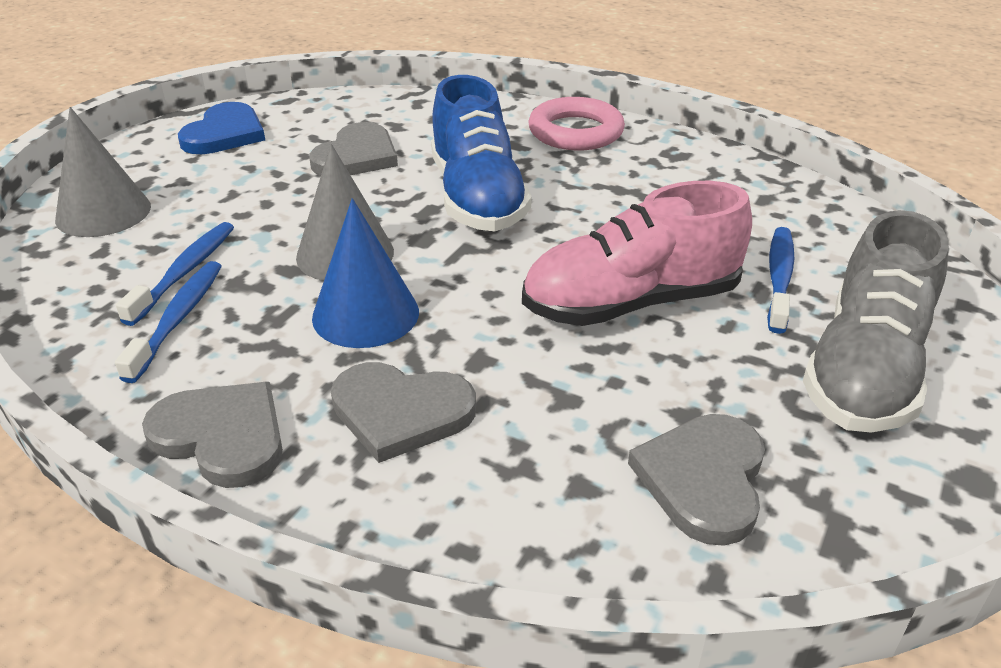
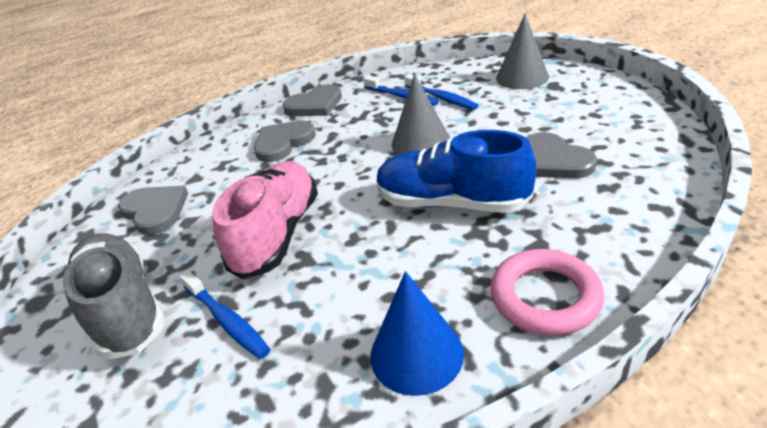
camera: 125 degrees right, 0 degrees up
(225, 134) = (620, 112): blue heart -> none
(365, 314) = (359, 142): blue cone -> blue cone (416, 354)

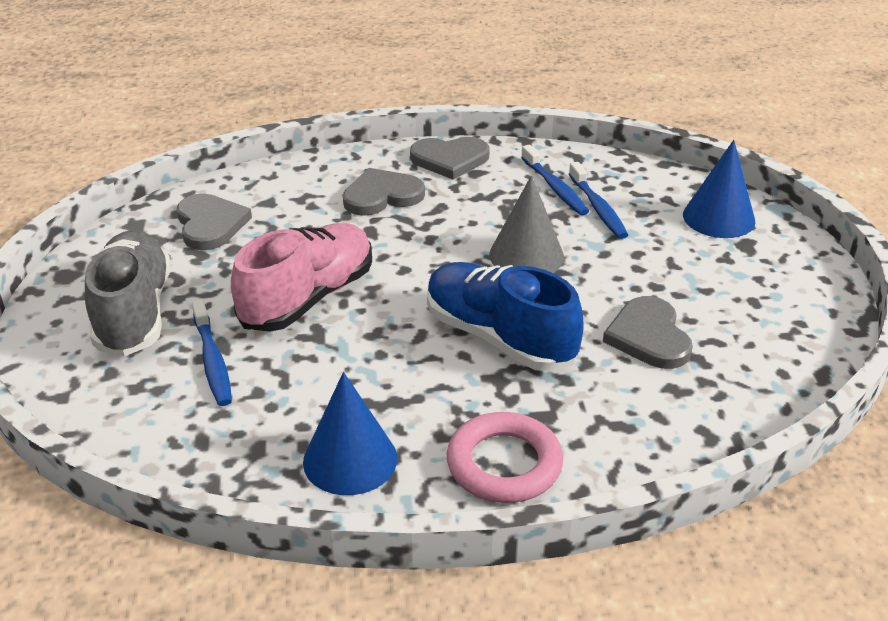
camera: 20 degrees right, 0 degrees up
(522, 77) = (718, 218): grey cone -> blue cone

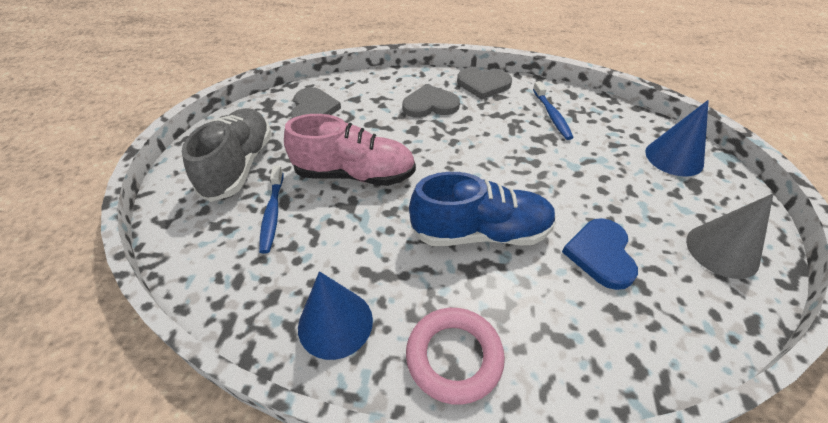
camera: 15 degrees right, 10 degrees up
(308, 298) = (355, 174): pink shoe -> pink shoe turned 45 degrees clockwise
(499, 337) = (481, 232): blue shoe -> blue shoe turned 120 degrees clockwise
(526, 255) = (518, 166): grey cone -> grey cone (722, 250)
(598, 208) = (580, 136): blue toothbrush -> none
(648, 336) = (601, 254): grey heart -> blue heart

